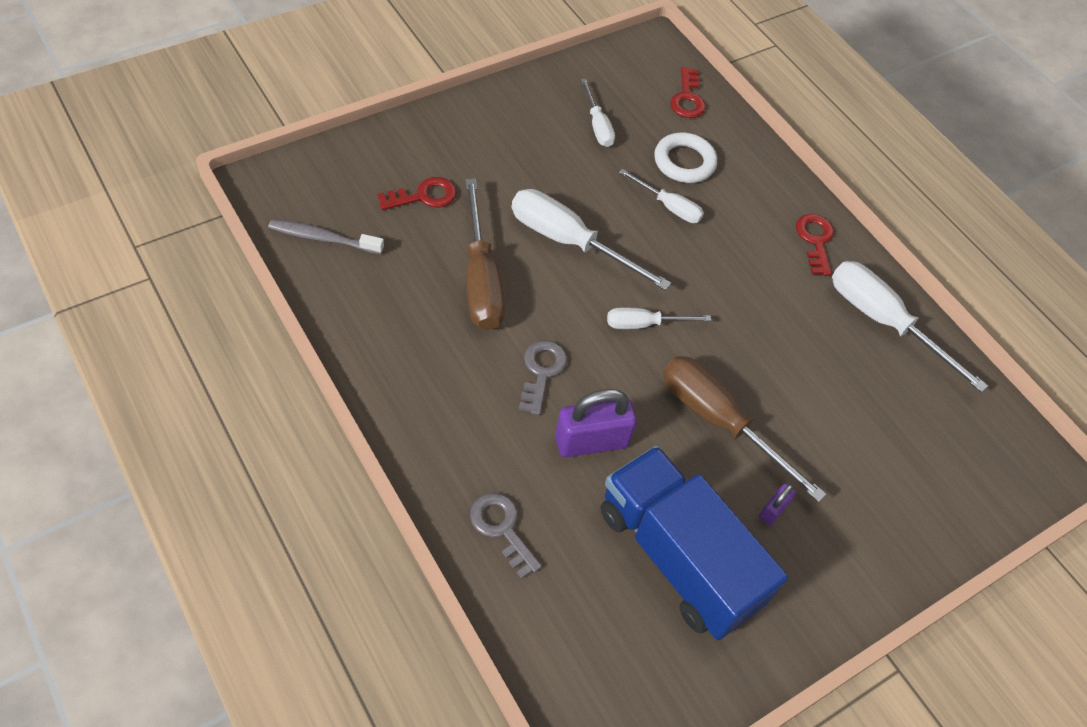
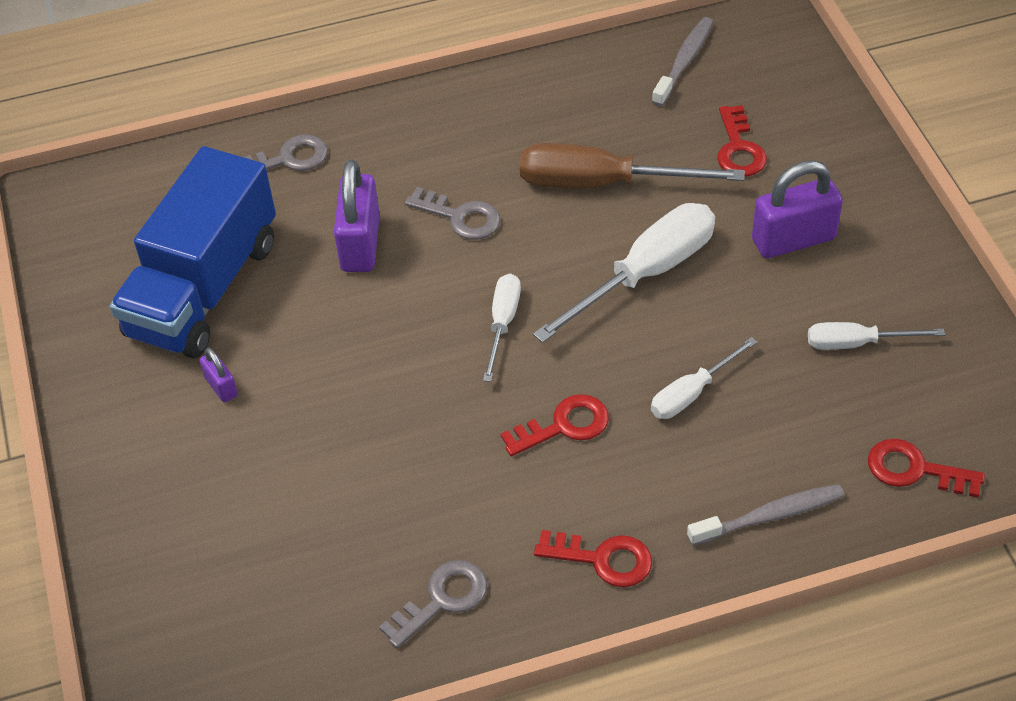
camera: 115 degrees right, 5 degrees down
(512, 160) = (793, 239): none -> purple padlock
(677, 557) = (204, 288): blue truck -> blue truck turned 135 degrees clockwise
(684, 162) = (776, 432): white ring -> none
(719, 421) = (348, 365): brown screwdriver -> none
(722, 274) = (564, 426): none -> red key
(748, 162) = (770, 516): none -> grey toothbrush
(883, 321) = (442, 599): white screwdriver -> grey key

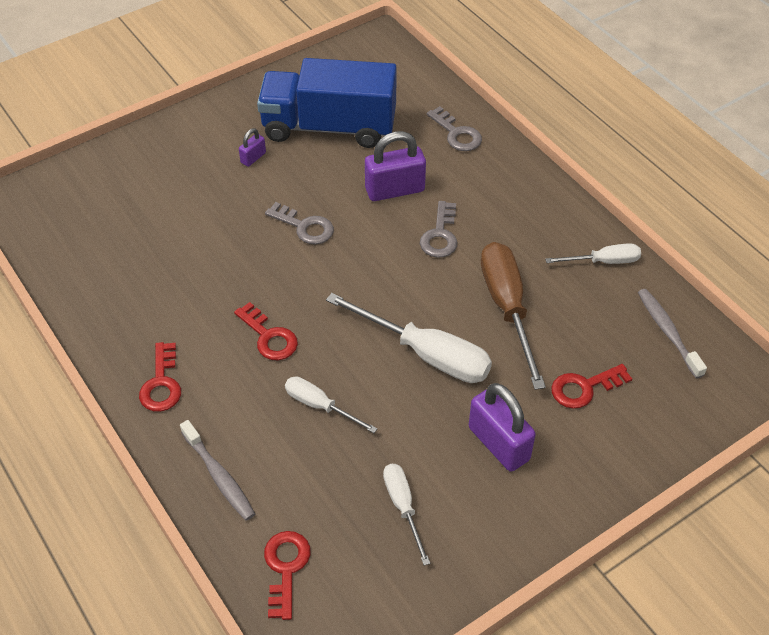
camera: 70 degrees right, 0 degrees up
(442, 599) = (114, 306): grey key -> grey key (305, 227)
(503, 323) = (350, 282): white screwdriver -> white screwdriver (603, 261)
(684, 61) = (667, 332): grey toothbrush -> grey toothbrush turned 120 degrees counterclockwise

